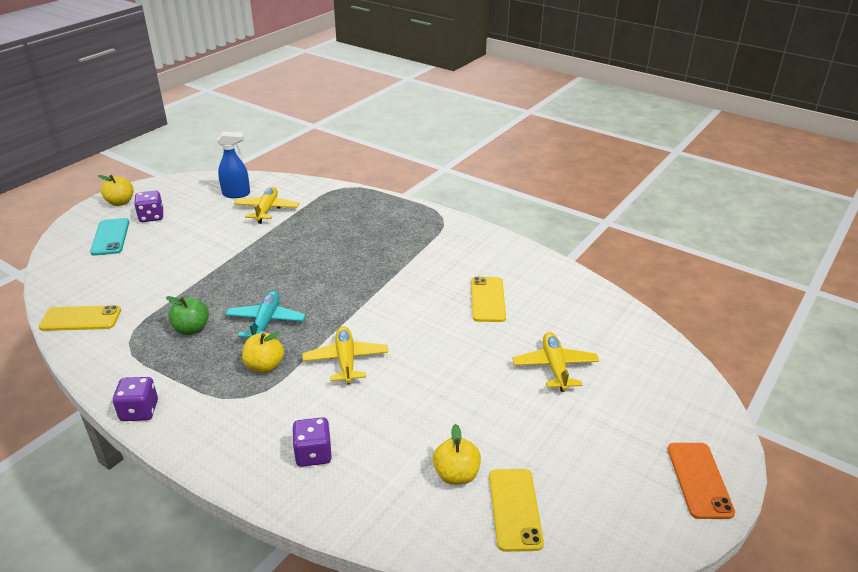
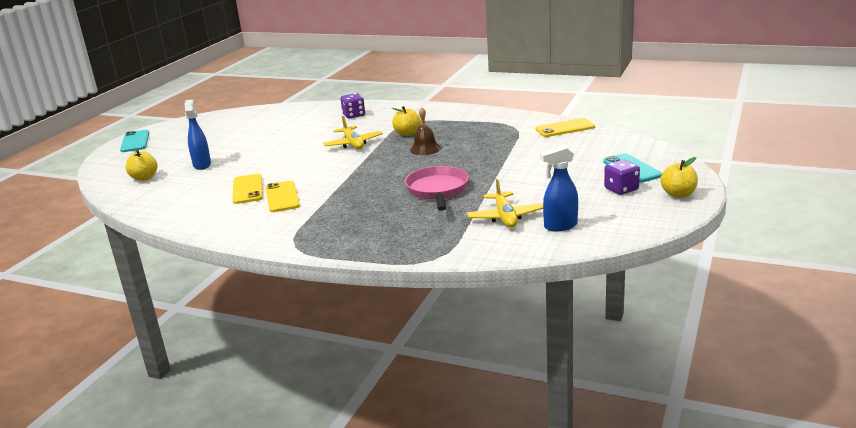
camera: 170 degrees right, 10 degrees down
(139, 411) = (467, 109): purple dice -> none
(191, 329) = (477, 137): green apple -> none
(266, 322) = (425, 149): turquoise plane -> brown bell
(297, 251) = (437, 190): none -> pink pan
(456, 475) = (272, 122): yellow apple -> yellow apple (144, 178)
(515, 509) = (241, 120): yellow phone -> yellow phone (282, 197)
(555, 367) = (202, 165): yellow plane -> blue spray bottle
(699, 480) = (135, 141): orange phone -> turquoise phone

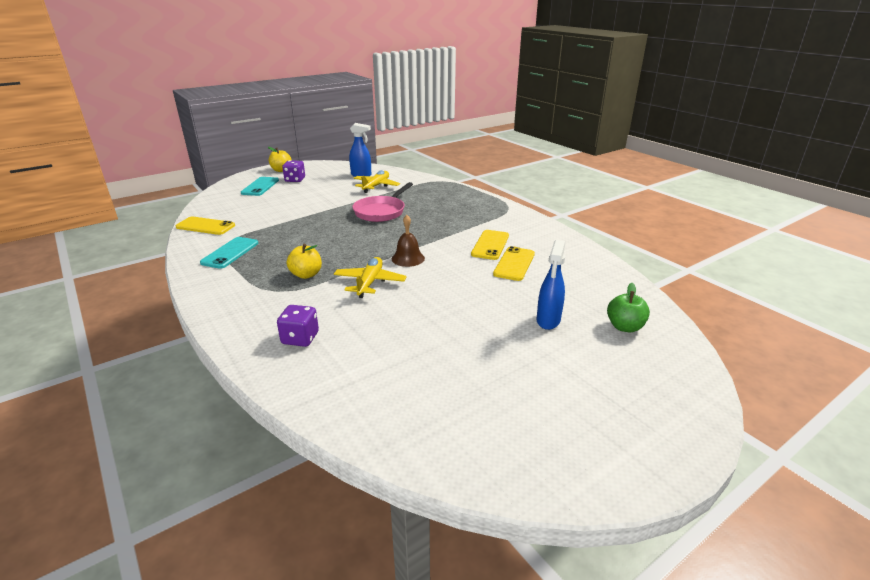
camera: 150 degrees left, 5 degrees up
(135, 141) = (653, 444): turquoise phone -> turquoise phone (230, 253)
(144, 178) = (624, 327): yellow apple -> green apple
(425, 149) = (327, 249): brown bell -> brown bell (408, 258)

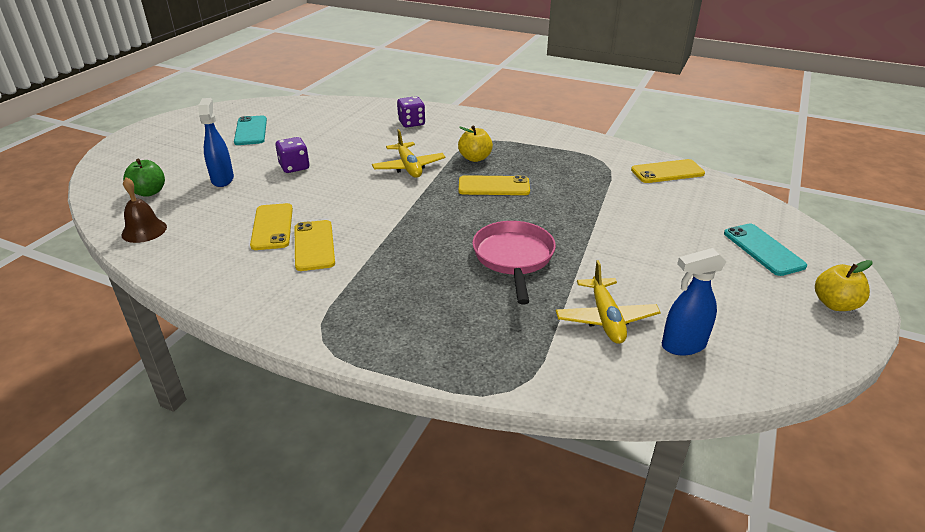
camera: 150 degrees right, 5 degrees up
(230, 253) = (578, 156): turquoise phone -> turquoise phone (251, 131)
(295, 180) = (756, 285): purple dice -> purple dice (294, 167)
(330, 249) = (494, 186): none -> yellow phone
(408, 258) = (398, 199): brown bell -> brown bell (144, 230)

